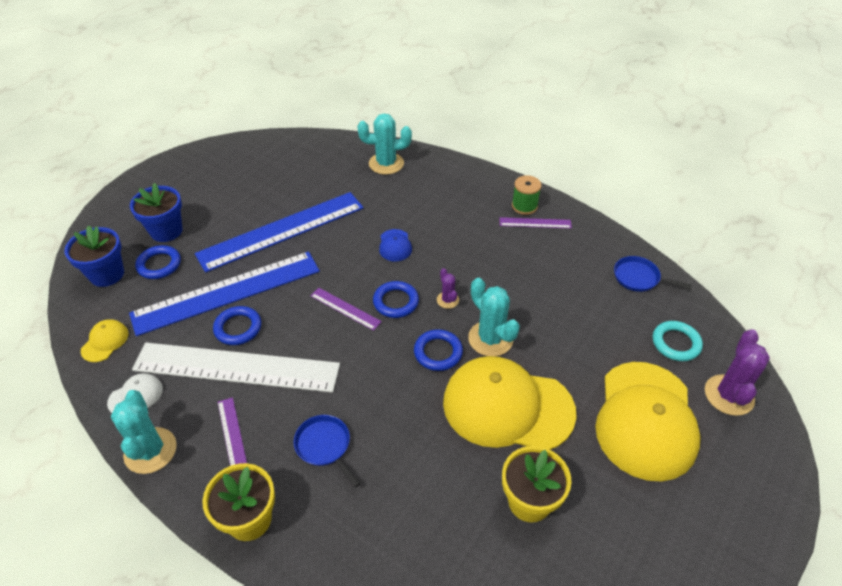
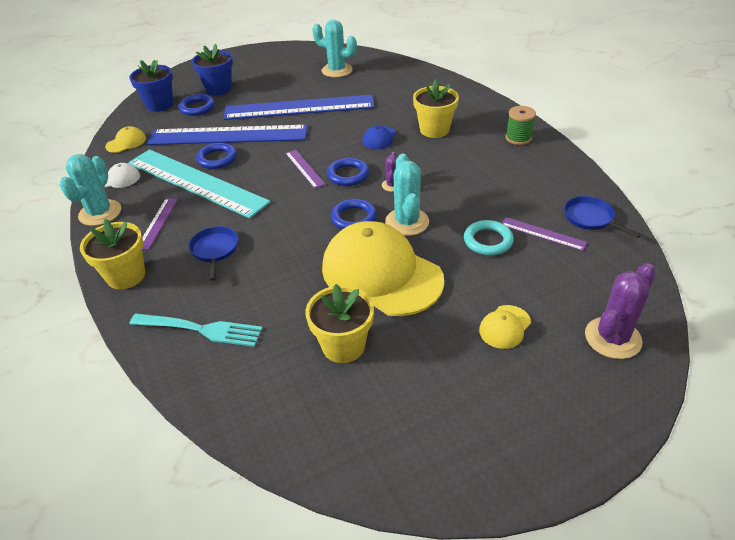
camera: 30 degrees right, 5 degrees down
(236, 367) = (196, 182): white ruler -> turquoise ruler
(382, 547) = (200, 329): none -> turquoise fork
(386, 164) = (418, 83): turquoise cactus -> turquoise cactus (337, 70)
(442, 219) = (434, 130): none -> yellow flower pot
(535, 223) = (518, 152): purple ruler -> purple ruler (543, 233)
(646, 420) = (505, 327): yellow cap -> yellow cap, size x0.41
(676, 343) = (588, 279): turquoise ring -> turquoise ring (488, 241)

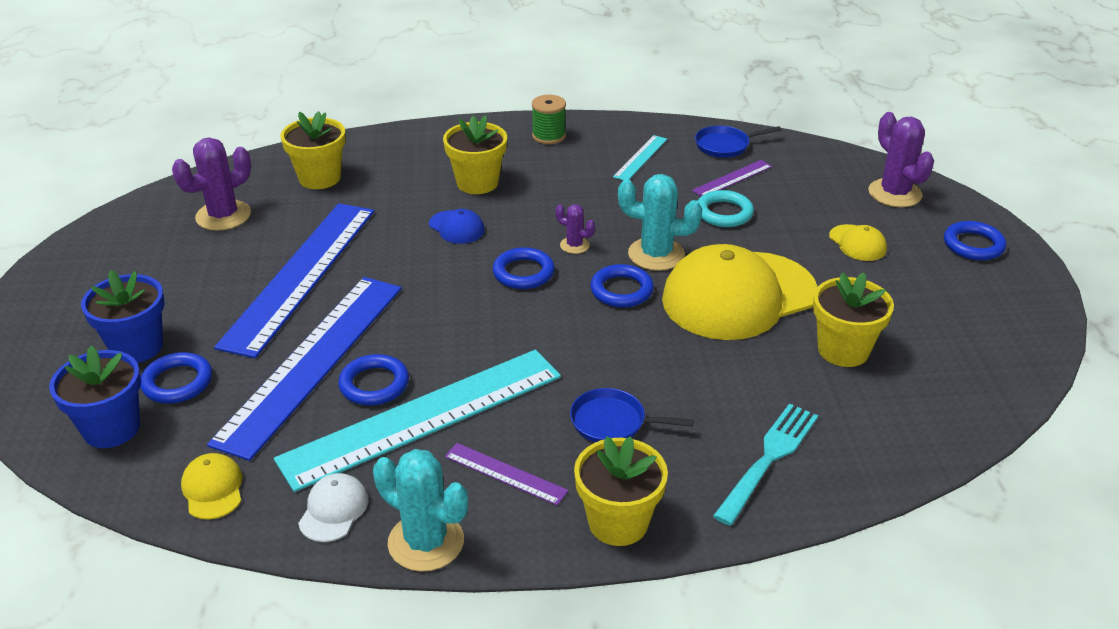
camera: 70 degrees left, 5 degrees down
(304, 168) = (476, 305): purple ruler -> none
(337, 70) = (223, 216): turquoise cactus -> purple cactus
(394, 82) = (319, 178): none -> yellow flower pot
(529, 183) = (640, 158): none -> turquoise ruler
(567, 413) = (973, 245): none -> blue ring

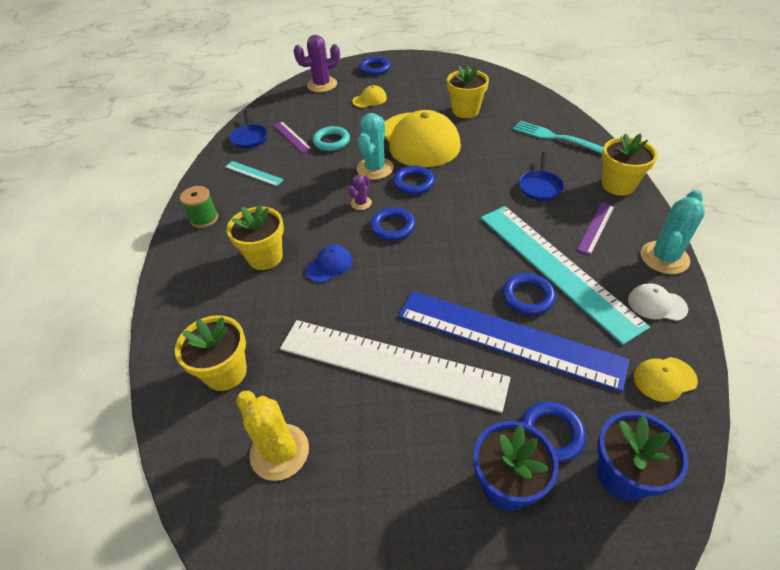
camera: 85 degrees left, 10 degrees up
(223, 216) = (279, 452): purple cactus -> yellow cactus
(300, 275) = (391, 363): blue ruler -> white ruler

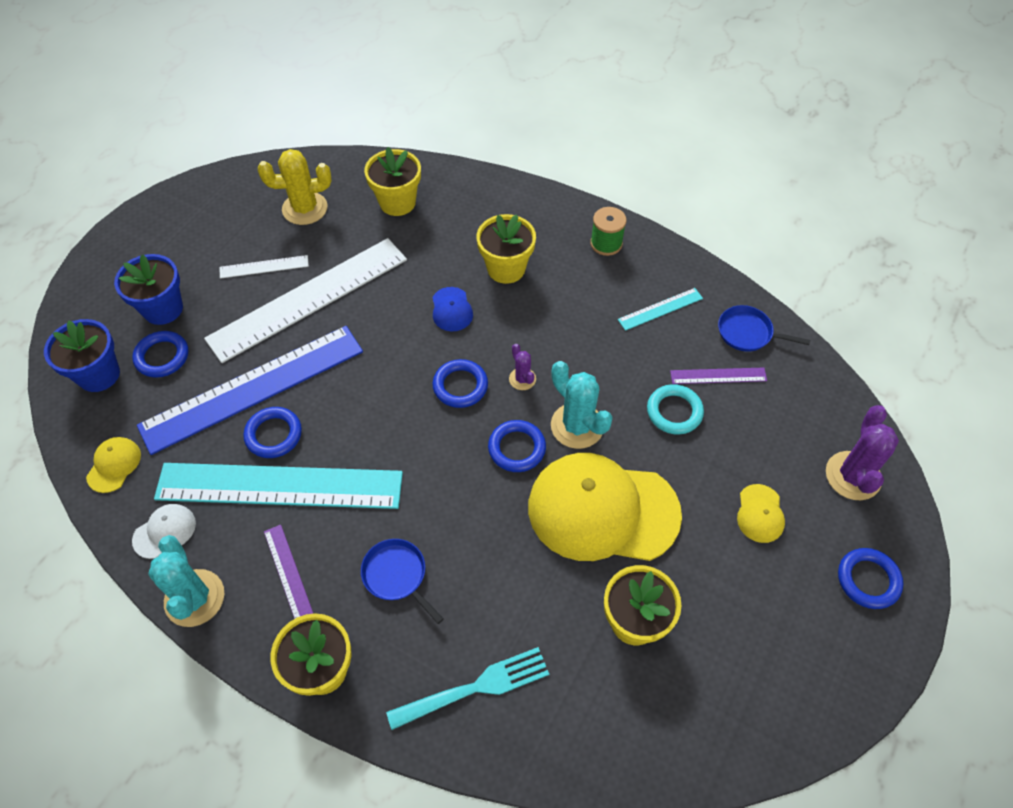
camera: 120 degrees right, 10 degrees up
(383, 429) = (264, 267): none -> white ruler

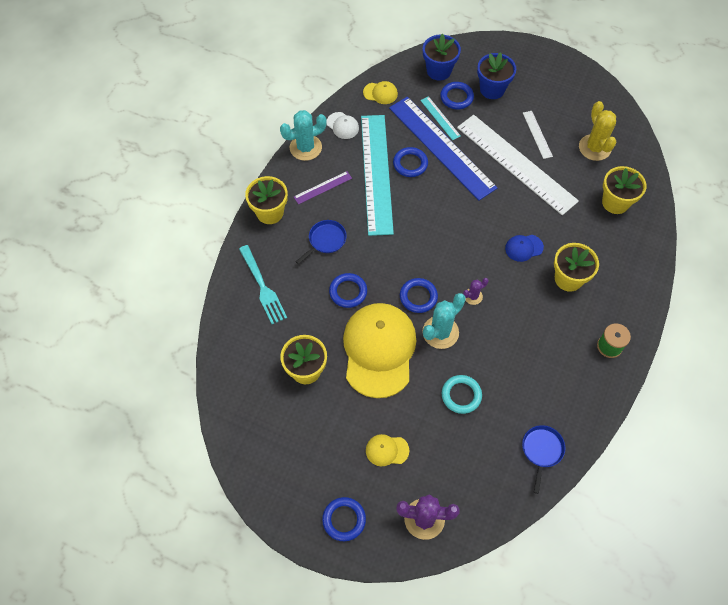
camera: 85 degrees right, 5 degrees up
(460, 386) = (461, 259): blue ring -> blue ring (348, 292)
(660, 309) = (552, 386): turquoise ruler -> turquoise ruler (440, 118)
(718, 376) = (497, 427): purple ruler -> none

